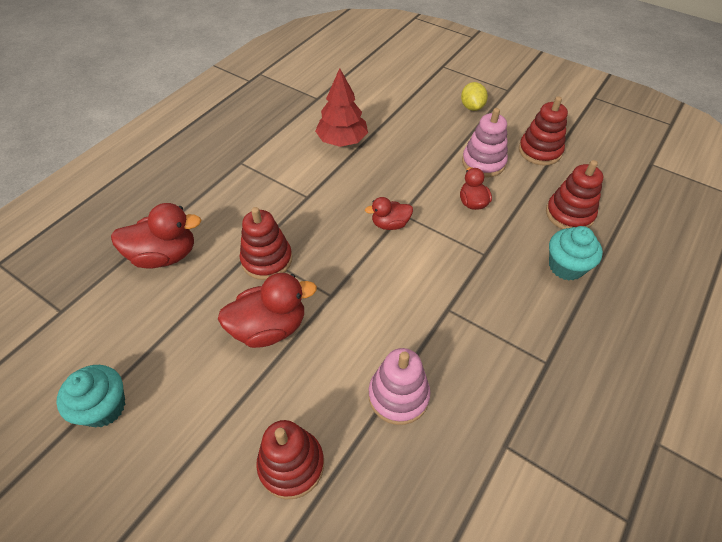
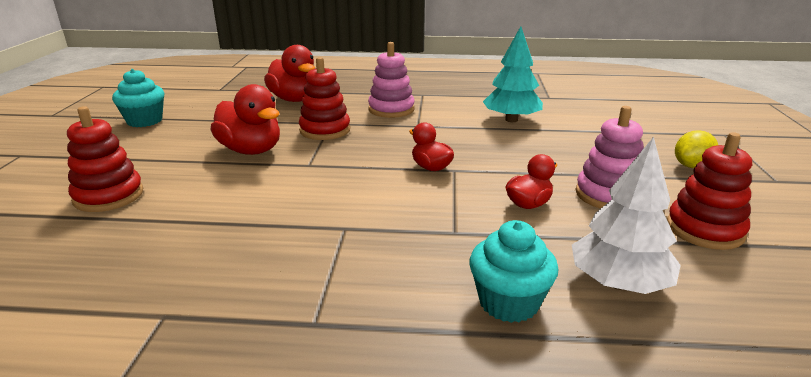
camera: 60 degrees right, 25 degrees down
(342, 140) = (511, 120): red tree -> turquoise tree
(398, 396) = (206, 227): pink stacking toy -> pink stacking toy (391, 109)
(569, 214) = (618, 283): red stacking toy -> white tree

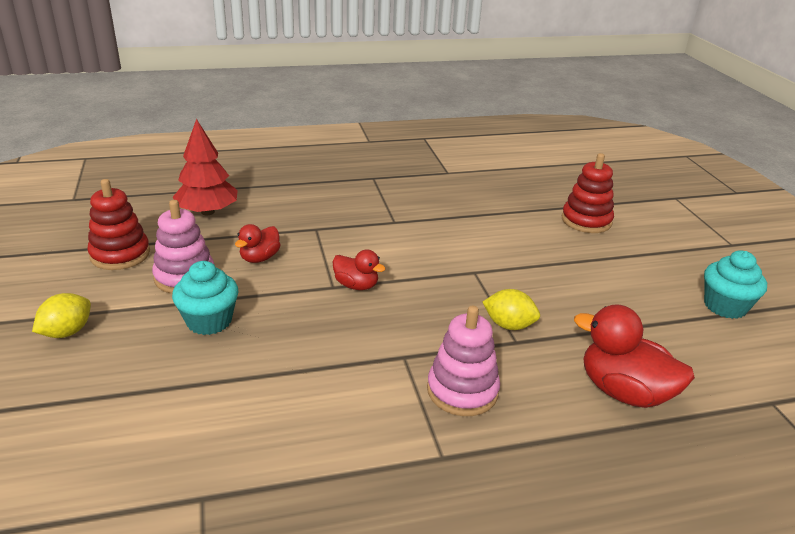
camera: 160 degrees right, 5 degrees up
(251, 150) = (548, 280): red duck -> none
(325, 130) = (508, 325): red stacking toy -> yellow lemon
(508, 302) = (275, 196): turquoise cupcake -> turquoise cupcake (209, 321)
(511, 120) = (275, 396): turquoise tree -> none
(618, 283) = (208, 212): white tree -> red tree

